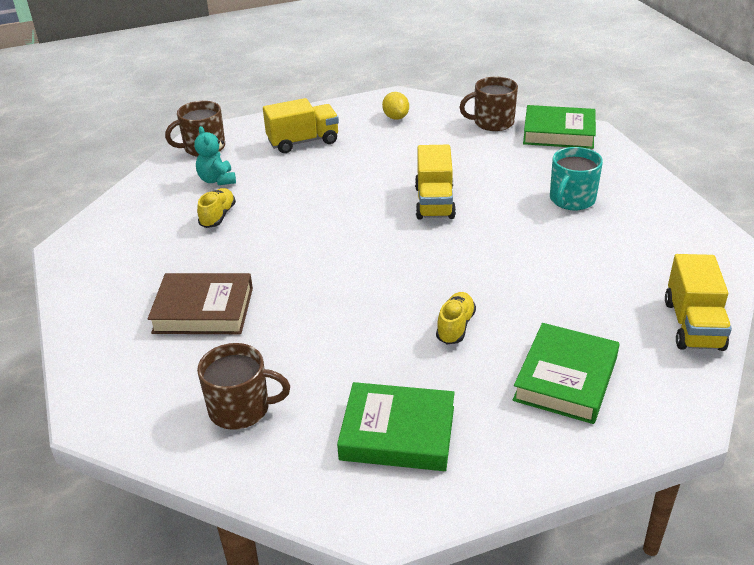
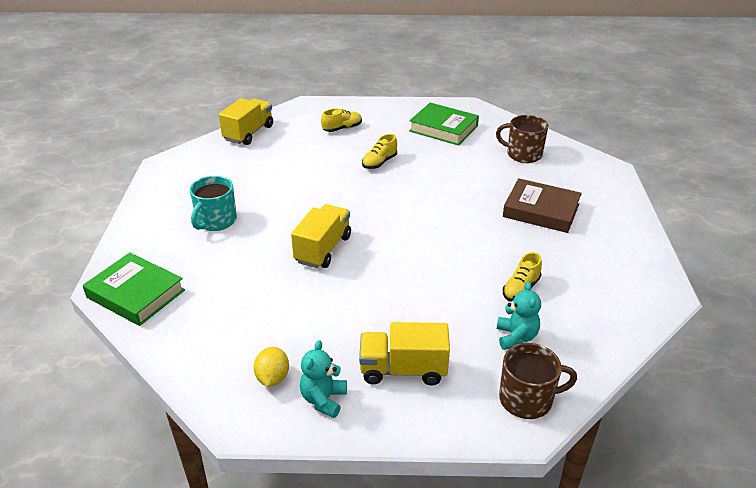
camera: 160 degrees left, 0 degrees up
(351, 116) = (323, 399): none -> turquoise teddy bear
(492, 122) = (179, 331): brown mug -> none
(566, 379) = (342, 128): green book -> yellow shoe
(571, 200) = (216, 221): turquoise mug -> turquoise mug turned 150 degrees clockwise

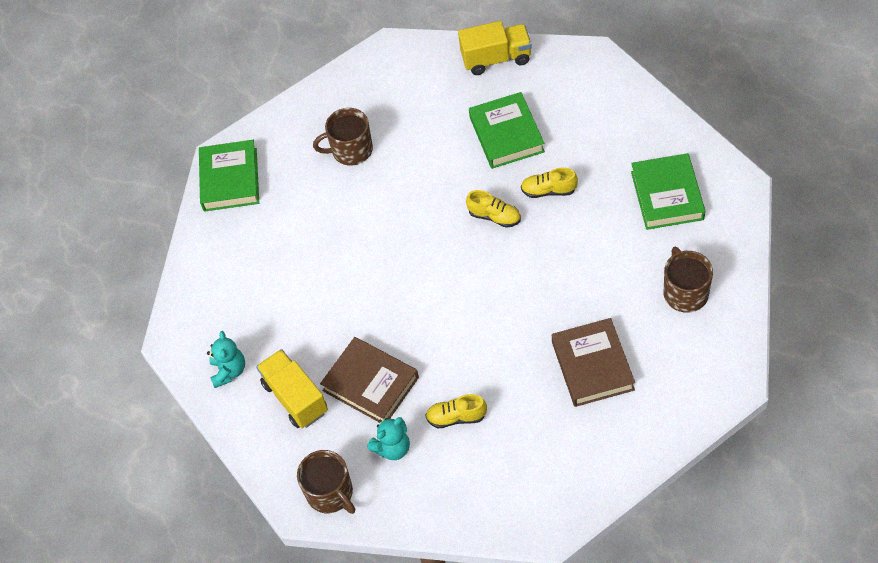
camera: 60 degrees right, 20 degrees up
(216, 221) = (351, 150): turquoise mug -> brown mug
(272, 378) = (223, 327): yellow lemon -> none
(311, 156) = (506, 134): none -> green book
(323, 249) = (382, 248): yellow truck -> none
(323, 399) = (229, 371): turquoise teddy bear -> turquoise teddy bear turned 105 degrees clockwise
(342, 128) = (579, 118): yellow shoe -> yellow shoe (494, 216)
(440, 318) = (371, 384): none -> brown book

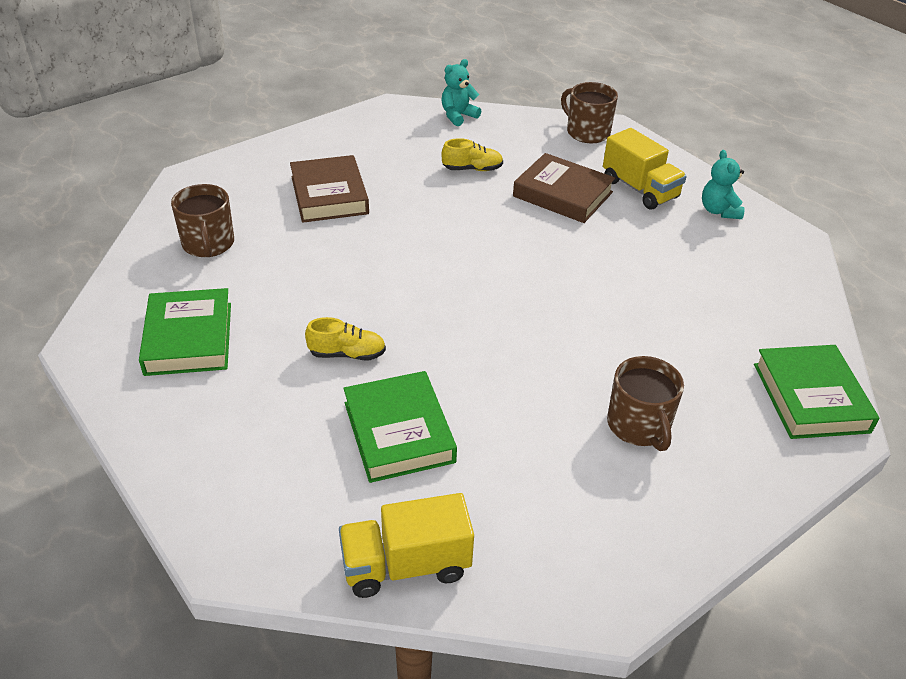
camera: 170 degrees right, 15 degrees down
(351, 150) = (639, 426): brown mug -> brown mug turned 90 degrees clockwise
(392, 448) = (533, 154): turquoise teddy bear -> turquoise teddy bear (458, 116)
(494, 216) = (424, 329): yellow shoe -> none

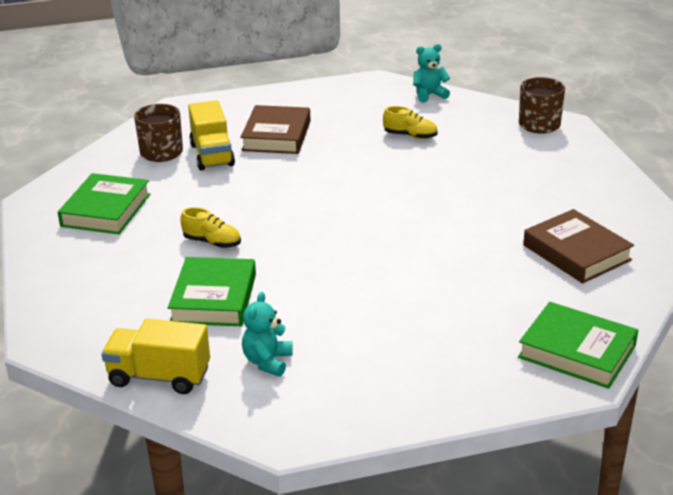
camera: 25 degrees right, 10 degrees down
(562, 194) = (476, 167): brown book -> brown book (576, 253)
(639, 426) = (406, 336): brown mug -> none
(640, 189) = (551, 174): yellow truck -> yellow truck (212, 155)
(719, 211) = (614, 203): turquoise teddy bear -> turquoise teddy bear (267, 362)
(811, 397) = (577, 351): green book -> green book turned 75 degrees counterclockwise

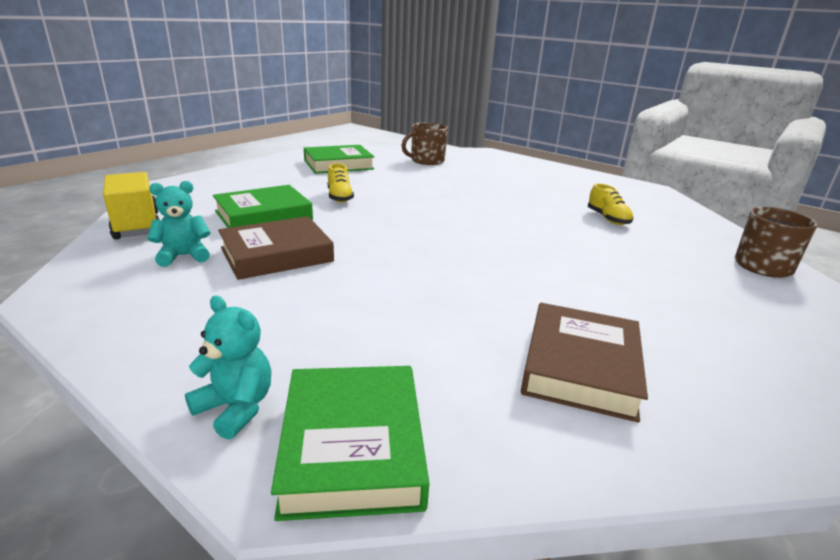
camera: 50 degrees right, 5 degrees down
(212, 155) = (449, 171): yellow truck -> none
(277, 136) = (509, 181): brown book -> brown book (277, 255)
(429, 95) = (681, 209): turquoise teddy bear -> turquoise teddy bear (236, 408)

